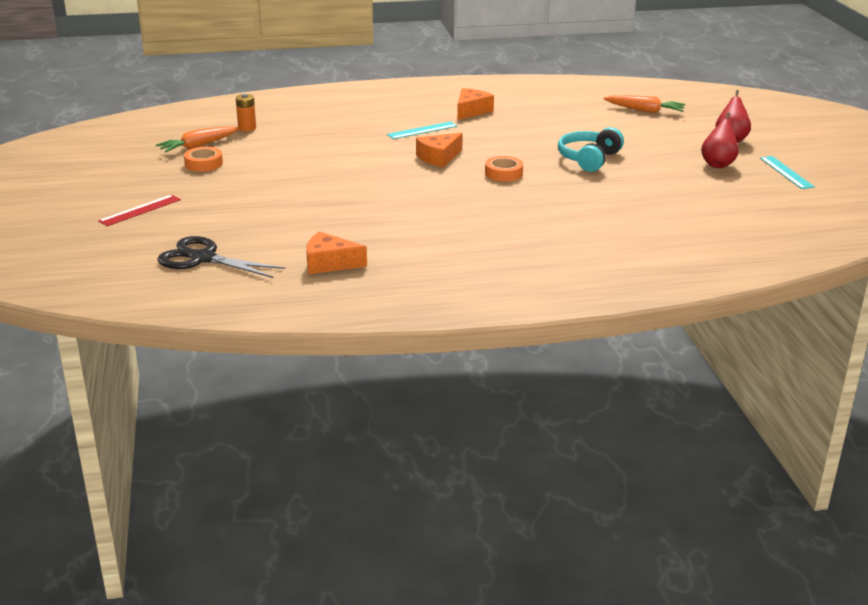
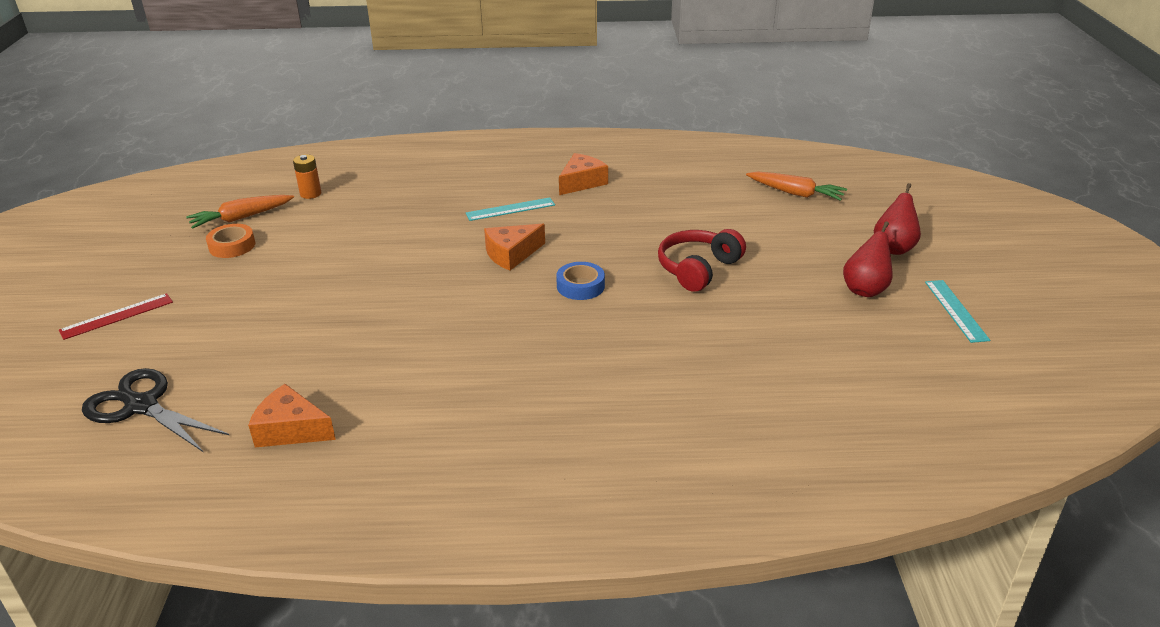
camera: 10 degrees right, 5 degrees up
(503, 173) = (580, 286): orange tape -> blue tape
(589, 159) = (698, 269): turquoise headphones -> red headphones

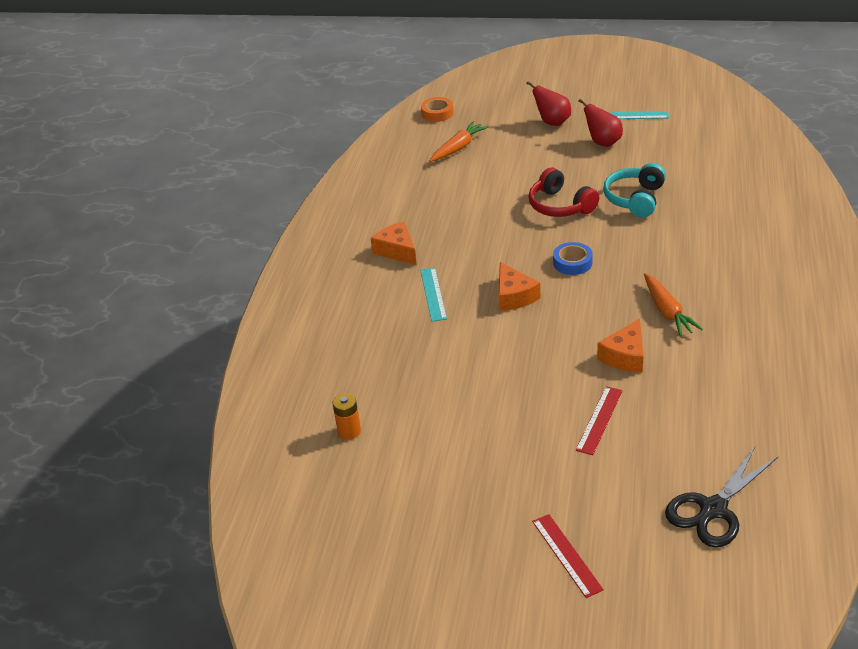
camera: 75 degrees left, 5 degrees up
(232, 246) = (446, 483): orange tape -> orange tape (437, 113)
(241, 218) = (386, 483): orange carrot -> orange carrot (667, 311)
(291, 429) = (747, 414): orange cheese -> orange cheese (625, 356)
(300, 322) = (599, 420): none -> red ruler
(735, 323) = (635, 199): none -> turquoise headphones

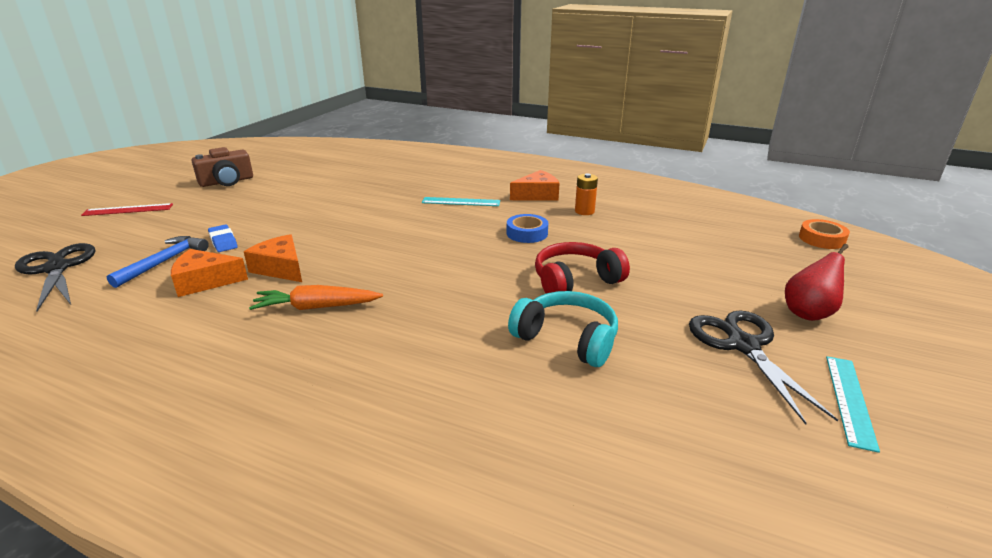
camera: 100 degrees right, 10 degrees down
(349, 431) = (336, 166): orange battery -> orange battery (584, 211)
(442, 513) = (227, 181): none -> brown camera
(458, 148) = (731, 241): orange carrot -> none
(514, 296) = (426, 232): orange cheese -> orange cheese (205, 281)
(572, 263) = (455, 269): blue tape -> blue tape (527, 233)
(599, 420) = (223, 242): red ruler -> blue eraser
(603, 142) = (743, 345): red pear -> black scissors
(657, 438) = (164, 262): none -> blue hammer

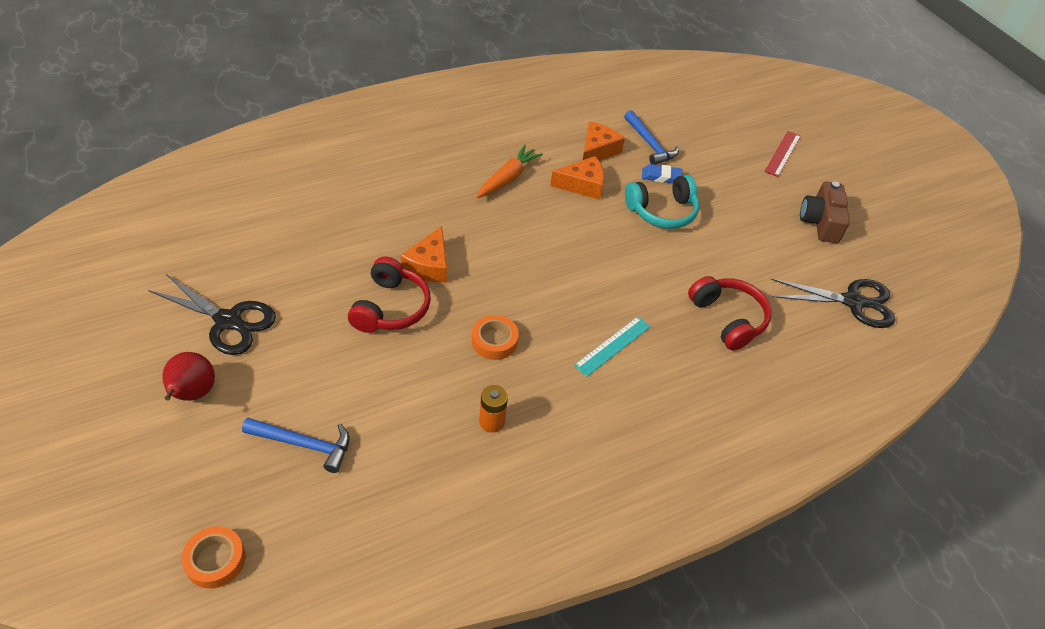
camera: 125 degrees right, 20 degrees up
(57, 268) = (683, 106): black scissors -> black scissors (853, 302)
(379, 182) = (728, 319): none -> red headphones
(527, 233) = (494, 341): blue tape -> orange tape
(537, 195) = (570, 418): orange cheese -> orange cheese (429, 265)
(567, 339) = (342, 252): turquoise headphones -> turquoise headphones (662, 211)
(724, 252) = (304, 444): none -> blue hammer
(849, 400) = (144, 315): turquoise ruler -> none

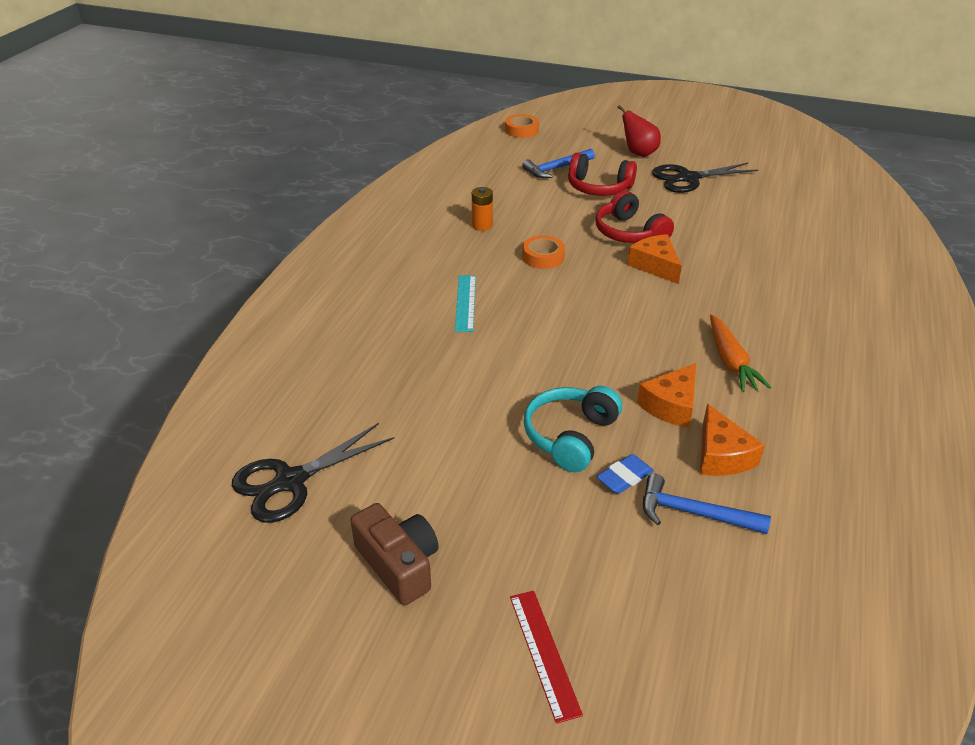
camera: 140 degrees right, 10 degrees down
(728, 319) = (400, 379): red headphones -> red headphones (598, 187)

